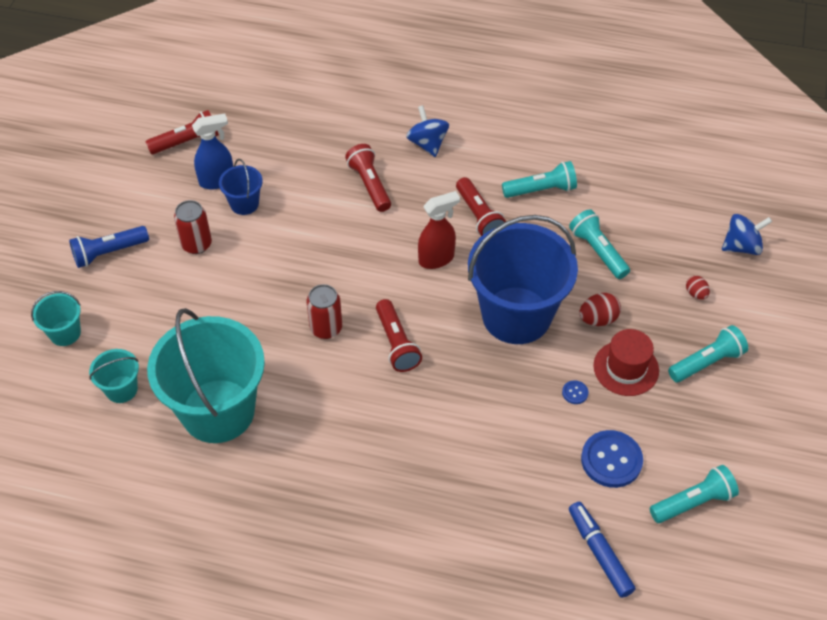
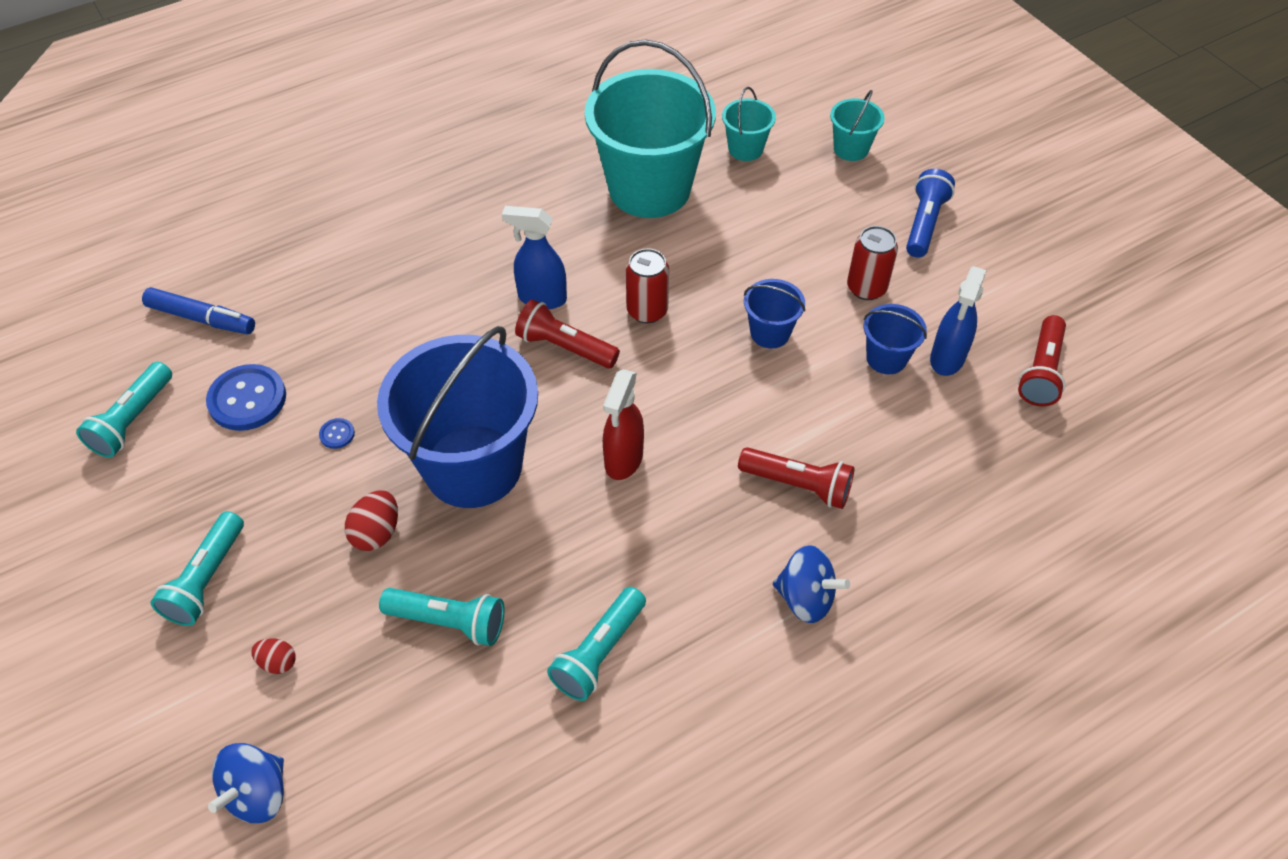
camera: 135 degrees right, 0 degrees up
(280, 262) = (770, 333): none -> blue bucket
(374, 386) = (541, 298): none -> blue spray bottle
(479, 216) = (634, 549): red flashlight -> none
(626, 368) = (300, 501): red hat -> none

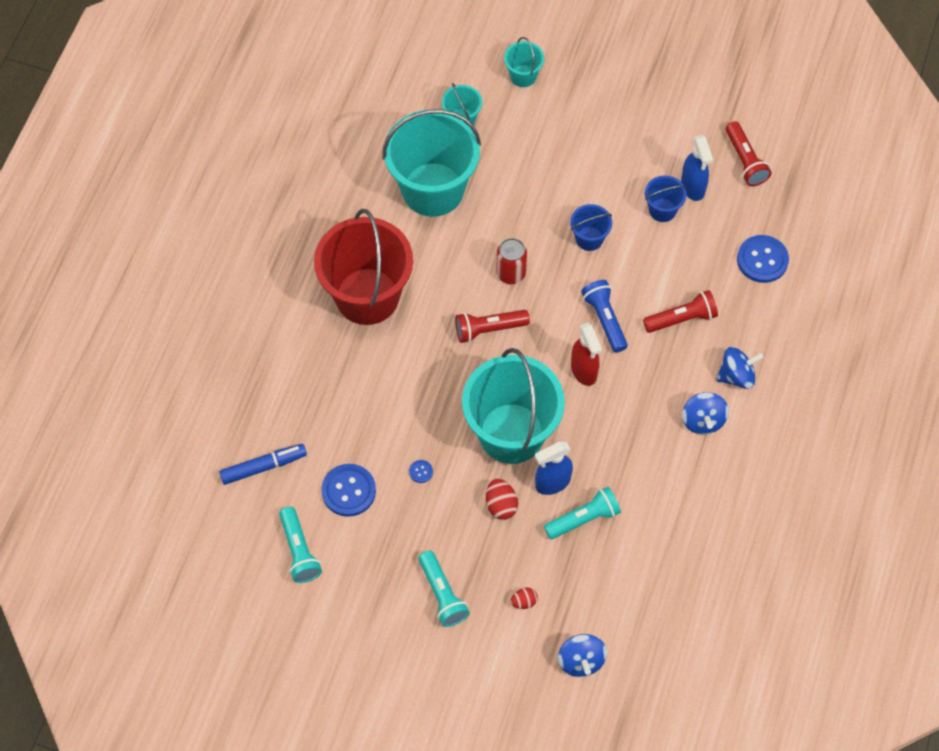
camera: 40 degrees left, 10 degrees up
(473, 466) = (511, 433): blue bucket -> turquoise bucket
(478, 238) = (367, 296): none -> red bucket
(541, 298) = (444, 308): blue spray bottle -> blue spray bottle (552, 483)
(599, 652) = (667, 477): turquoise flashlight -> none
(710, 618) = (702, 420): none -> blue spinning top
(866, 288) = (615, 171): red can -> none
(924, 224) = (609, 103): blue flashlight -> blue flashlight (605, 319)
(966, 489) = (762, 260): none -> blue button

